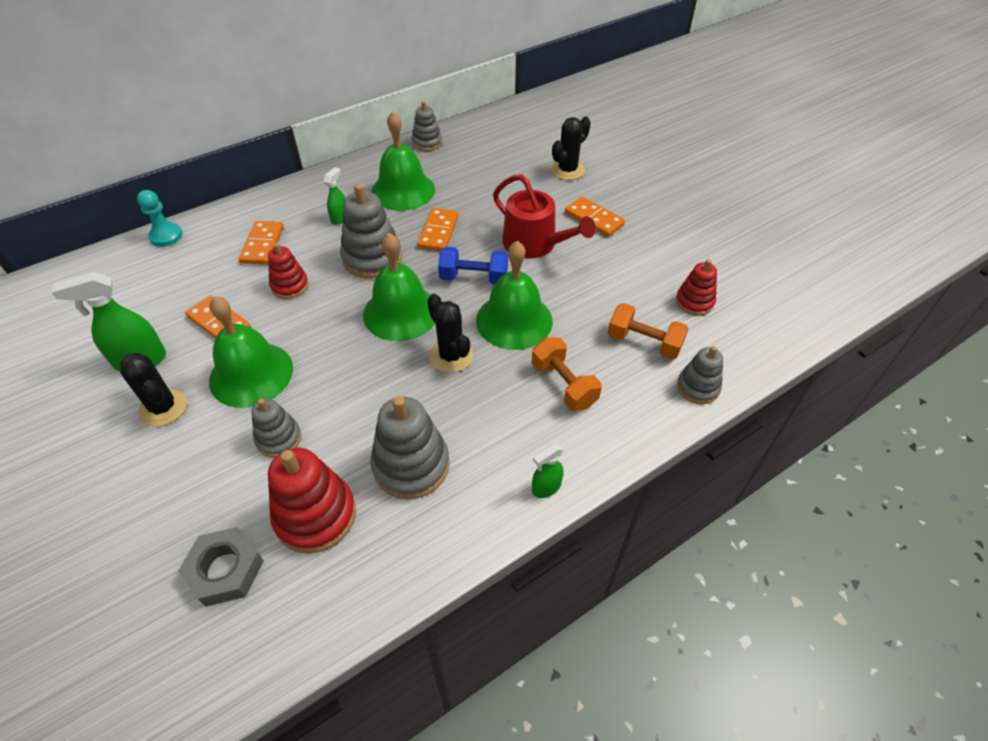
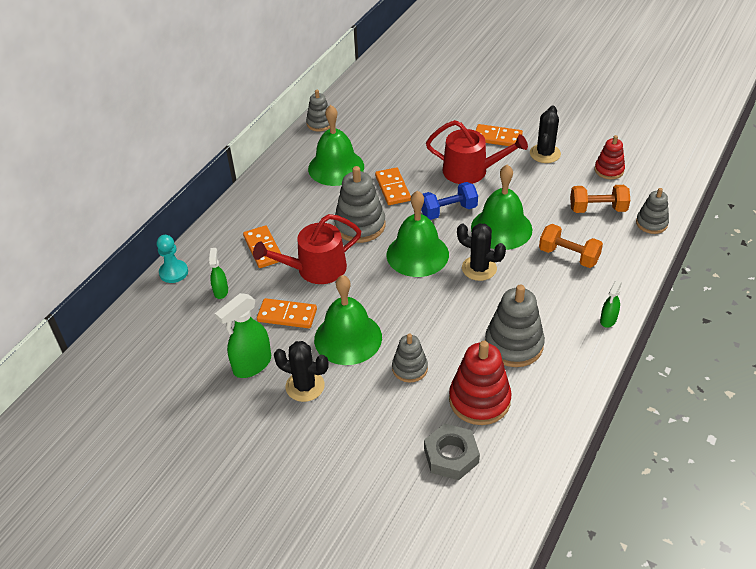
camera: 25 degrees left, 5 degrees down
(290, 286) = (315, 269): red stacking toy -> red watering can
(340, 218) = (306, 206): green spray bottle -> green spray bottle (221, 291)
(567, 170) = (448, 108): black cactus -> black cactus (545, 154)

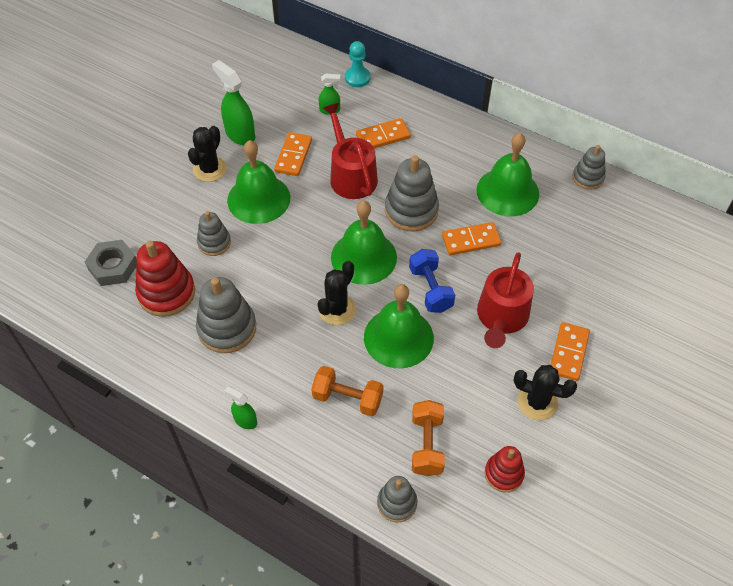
camera: 90 degrees right, 10 degrees up
(568, 256) = (347, 398): orange dumbbell -> orange dumbbell turned 75 degrees clockwise

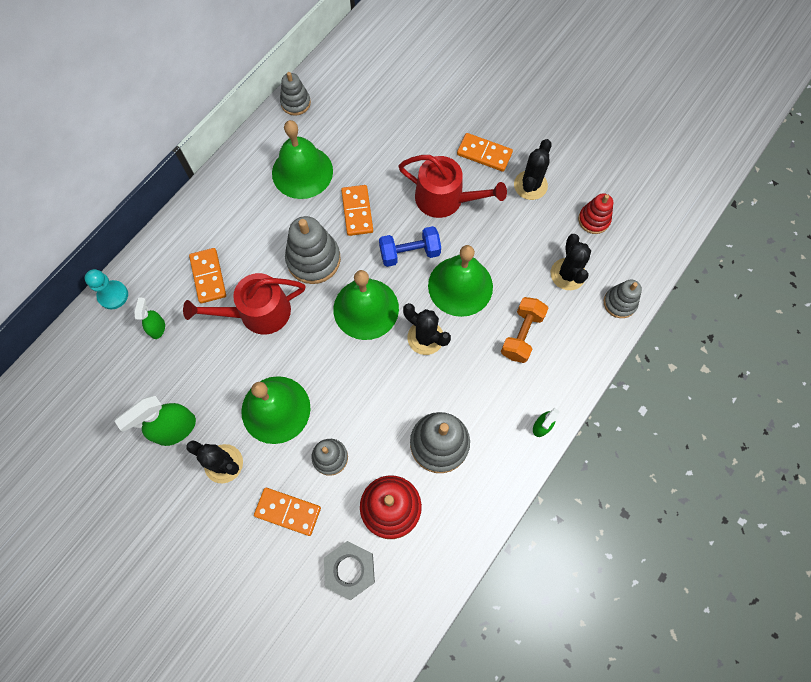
camera: 85 degrees left, 15 degrees up
(293, 156) = (220, 370): orange domino -> orange domino (288, 511)
(426, 445) = (568, 274): orange dumbbell -> black cactus

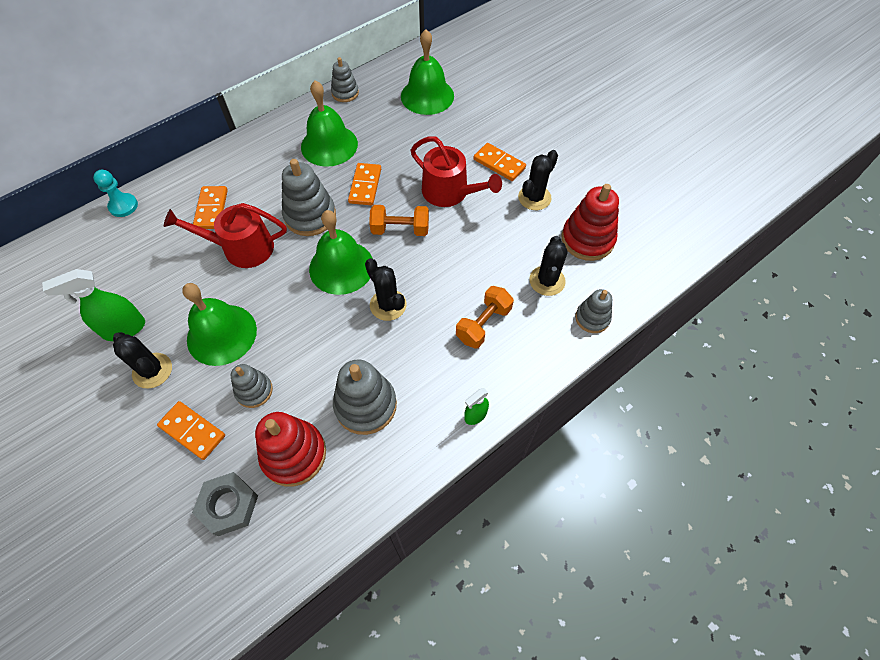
camera: 15 degrees right, 10 degrees down
(157, 328) = (148, 240): green spray bottle -> none
(409, 253) = (400, 229): blue dumbbell -> orange dumbbell
(460, 286) = (438, 267): green bell -> green bell (427, 96)
(593, 220) = (587, 239): red stacking toy -> red stacking toy, size x1.66

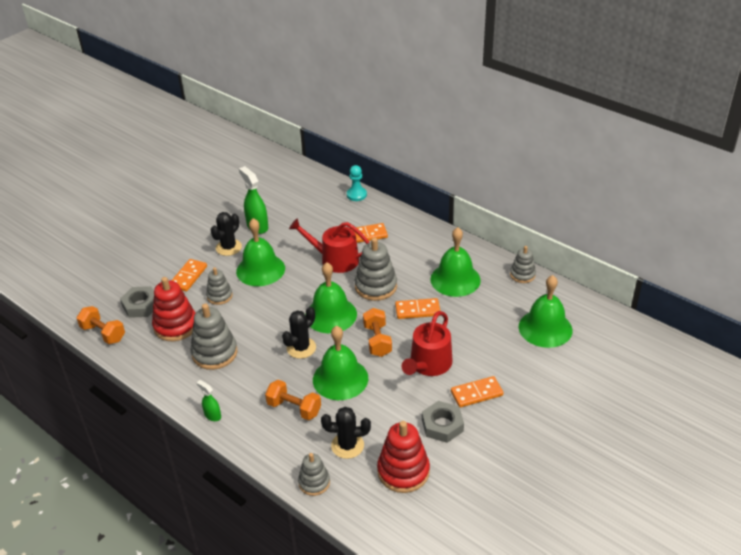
camera: 80 degrees right, 20 degrees down
(242, 248) = (335, 259): red watering can -> red watering can turned 60 degrees counterclockwise
(270, 567) = (103, 333): none -> orange dumbbell
(449, 273) = (340, 379): none -> green bell
(499, 164) = (476, 393): orange domino -> orange domino turned 45 degrees clockwise
(534, 198) = (442, 425): black cactus -> grey nut

